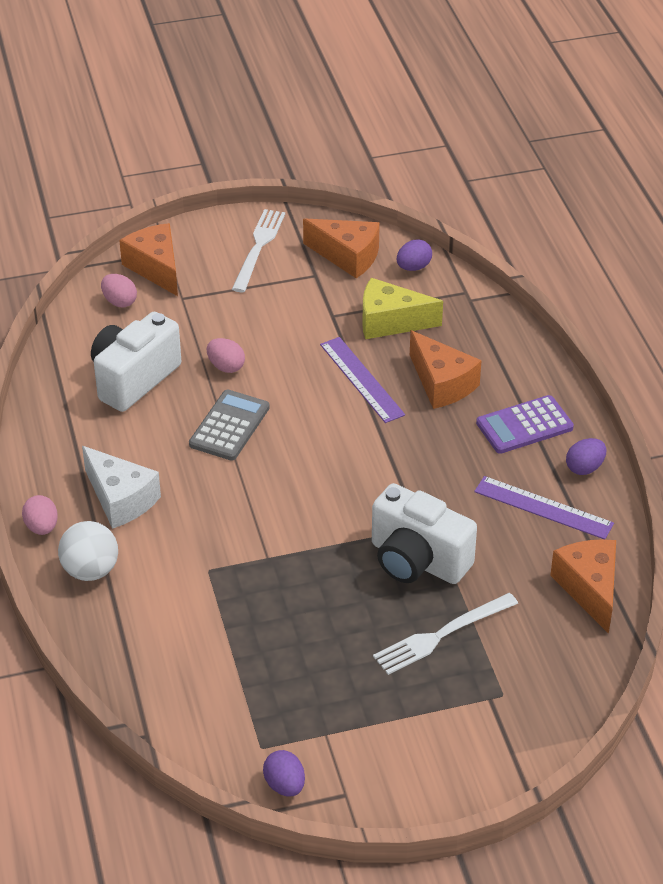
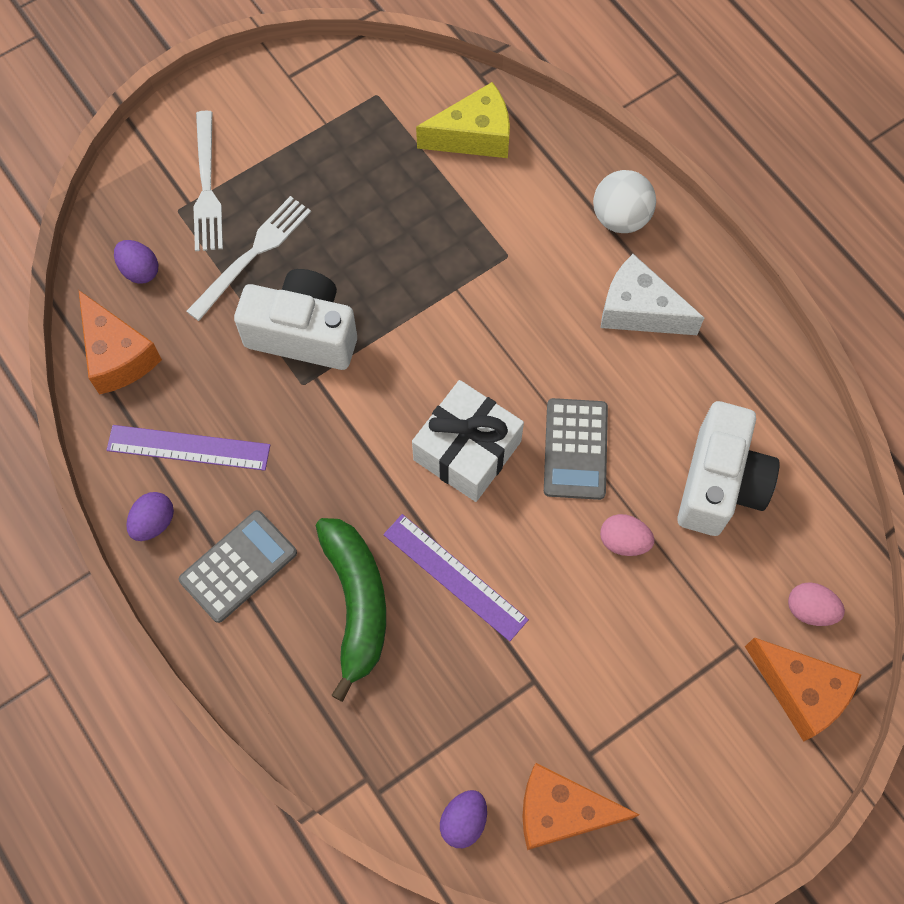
camera: 160 degrees right, 25 degrees up
(42, 527) = (697, 251): pink egg -> none
(258, 248) = (688, 785): white fork -> white fork (206, 186)
(285, 785) = (343, 68): purple egg -> purple egg (140, 270)
(315, 447) = (467, 450): none -> white gift
(390, 322) = (456, 695): yellow cheese -> yellow cheese (474, 136)
(441, 384) = (356, 603): orange cheese -> green banana
(524, 425) = (238, 566): purple calculator -> grey calculator

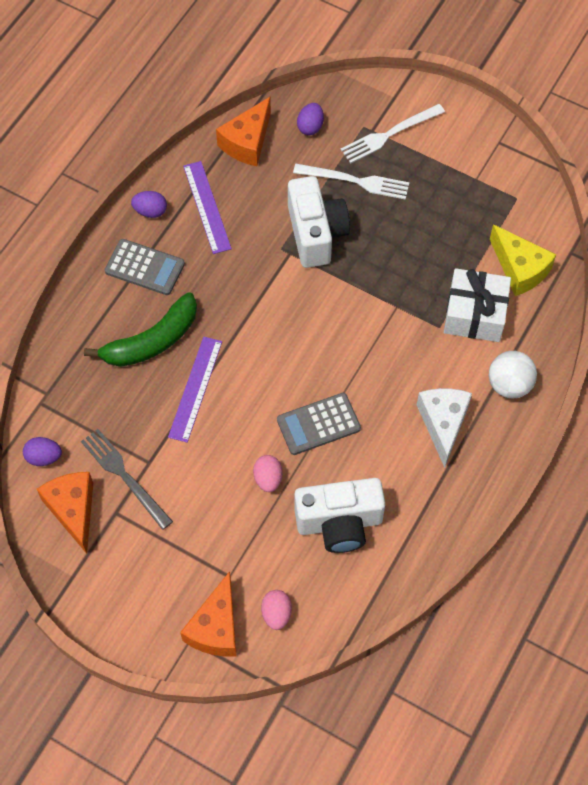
camera: 65 degrees right, 5 degrees down
(467, 450) = (284, 360): white gift -> white gift (474, 314)
(541, 721) = (125, 476): none -> grey fork

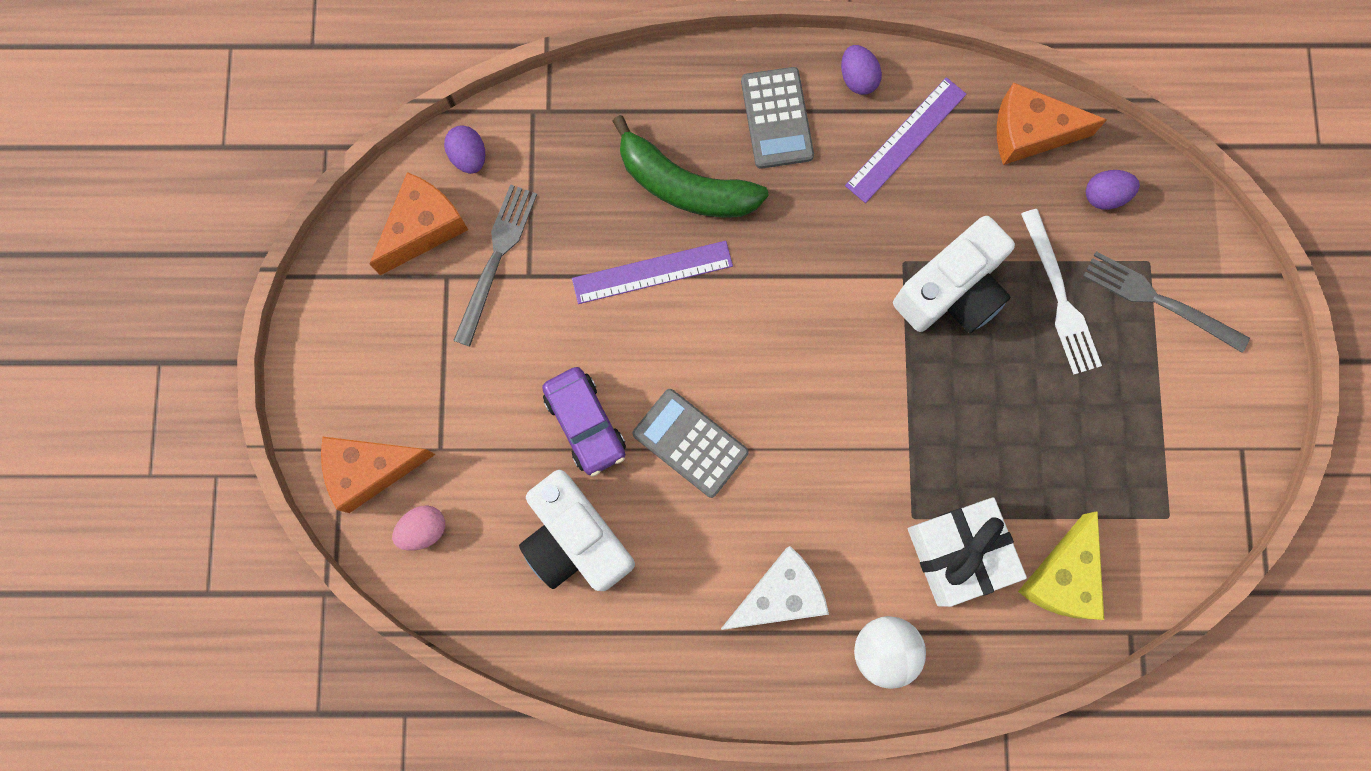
camera: 60 degrees right, 15 degrees up
(268, 479) = (585, 424): pink egg -> purple car
(389, 134) = (1159, 301): white fork -> grey fork

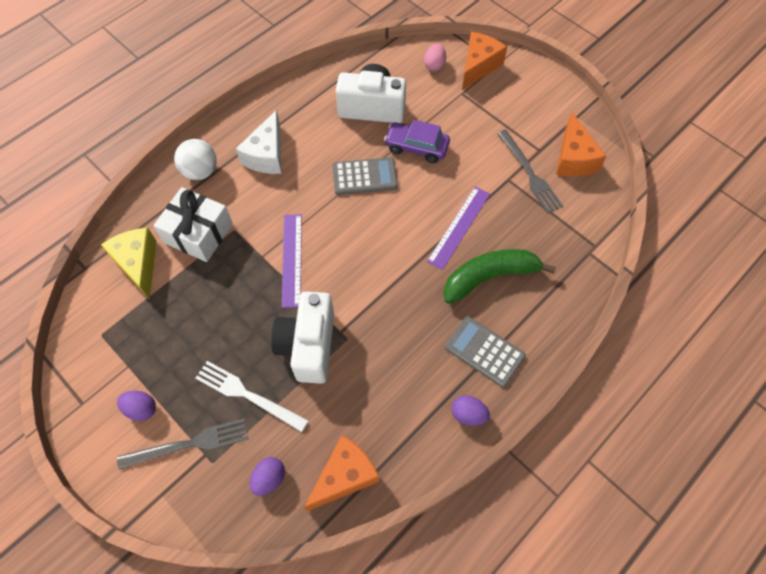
camera: 135 degrees right, 15 degrees down
(469, 157) = (595, 202): purple egg -> purple egg (141, 409)
(905, 139) = (409, 404): purple ruler -> purple ruler (292, 259)

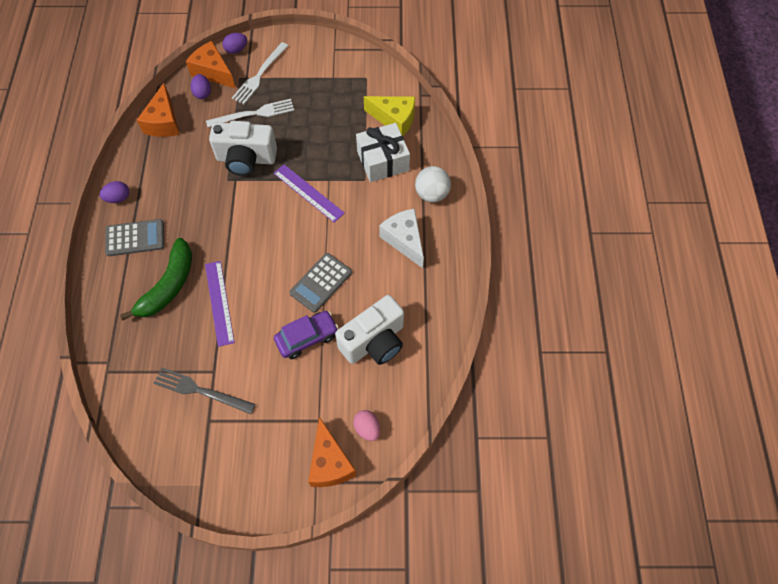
camera: 135 degrees right, 0 degrees up
(141, 409) = (302, 69): purple egg -> purple egg (236, 50)
(188, 444) = (260, 75): grey fork -> white fork
(308, 346) = (246, 159): white camera -> white camera turned 135 degrees clockwise
(573, 159) = (175, 436): orange cheese -> orange cheese (213, 72)

